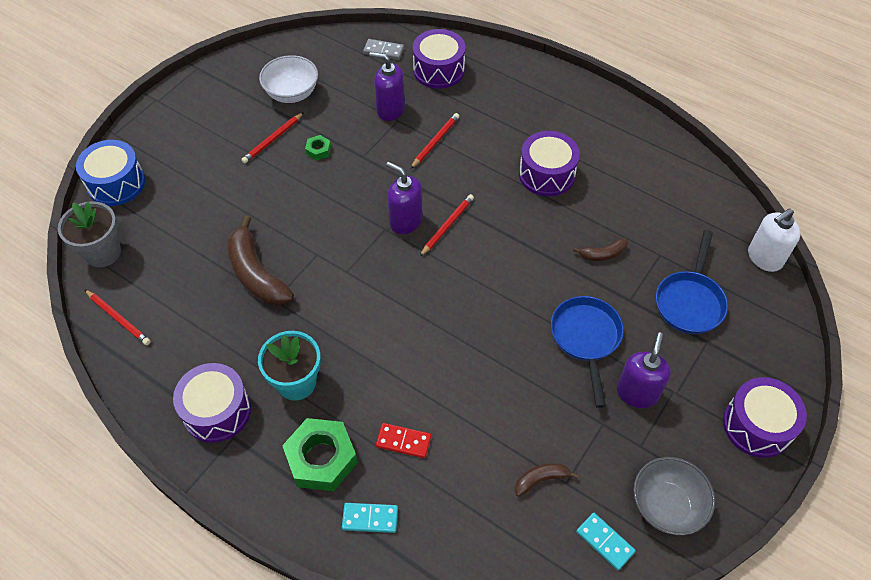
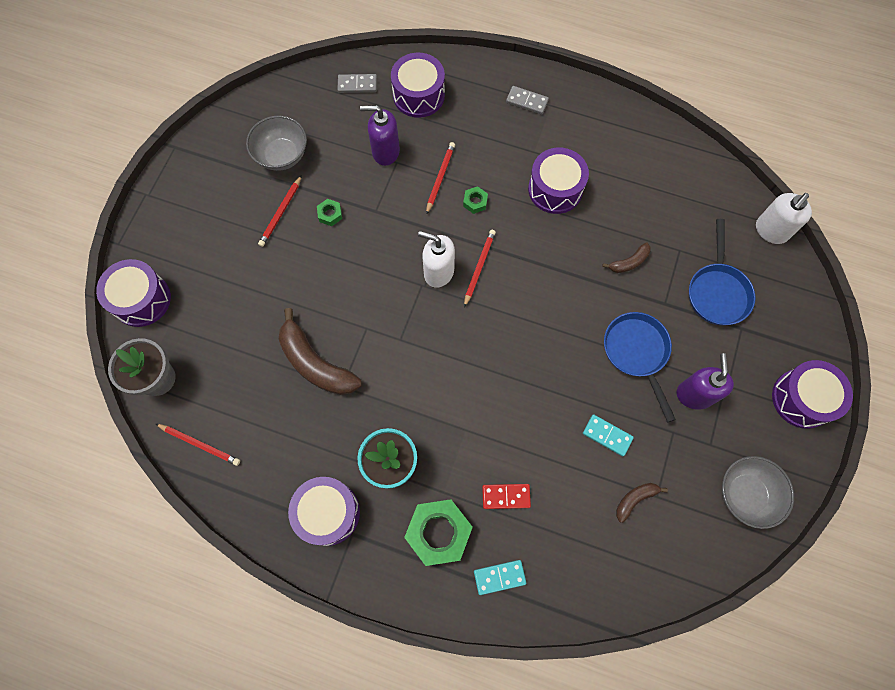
camera: 15 degrees left, 15 degrees up
(116, 183) = (141, 299): blue drum -> purple drum
(292, 93) = (282, 155): white bowl -> grey bowl
(405, 221) = (438, 272): purple soap dispenser -> white soap dispenser
(462, 169) = (475, 202): none -> green nut
(542, 95) = (527, 101): none -> grey domino
(604, 542) = (703, 542): turquoise domino -> turquoise domino (607, 436)

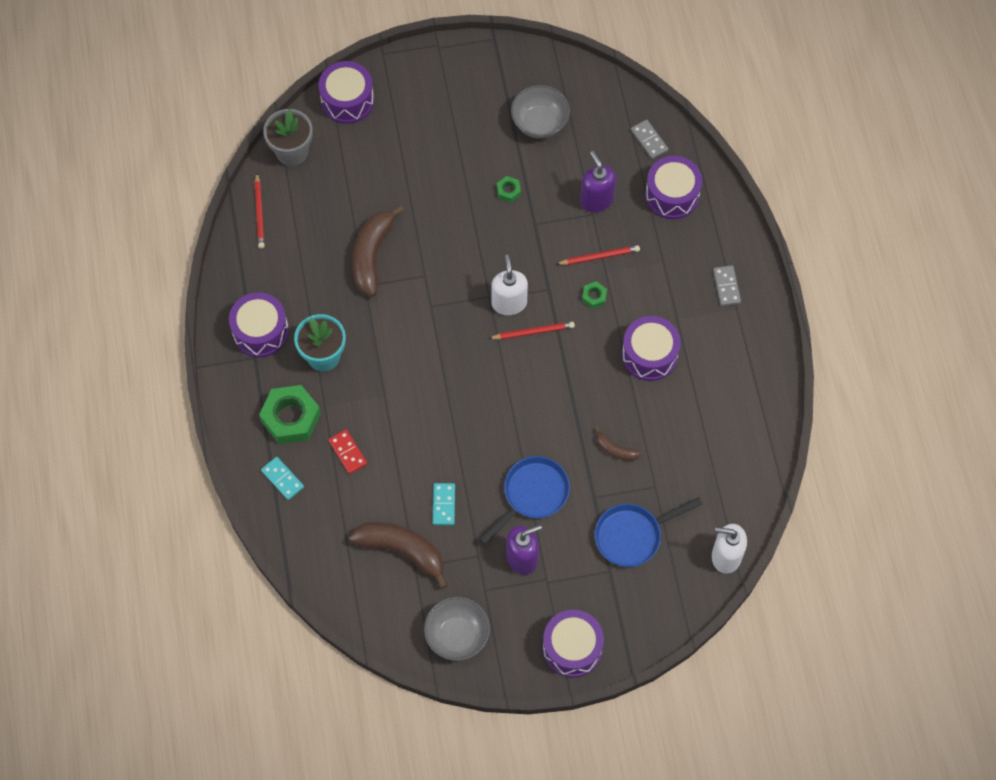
camera: 60 degrees right, 5 degrees down
(281, 212) = (486, 153): red pencil -> none
(635, 499) = (402, 551): brown banana -> brown banana, size x2.00

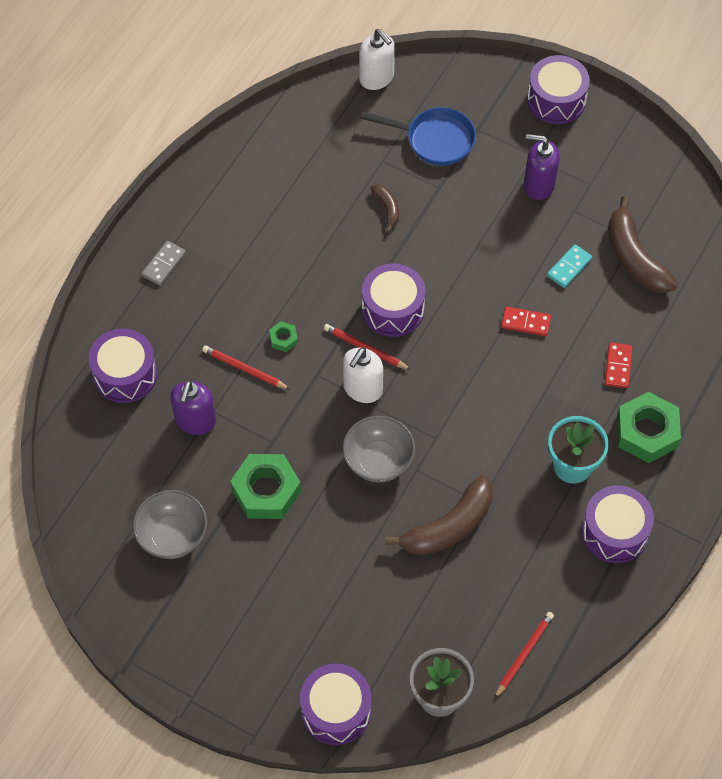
camera: 140 degrees left, 5 degrees down
(282, 479) = (694, 385): turquoise domino -> none
(439, 436) = (525, 322): none -> red domino
(457, 635) = (640, 168): grey bowl -> grey bowl (378, 461)
(508, 191) = (266, 491): green nut -> green nut, size x2.20
(532, 495) = (488, 223): blue pan -> none
(649, 140) = (92, 439): grey domino -> none
(649, 355) = (285, 258): purple drum -> purple drum (393, 309)

